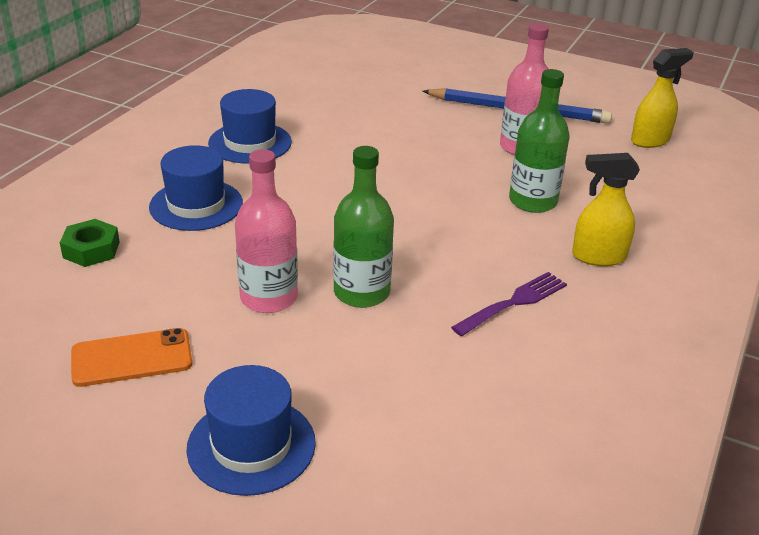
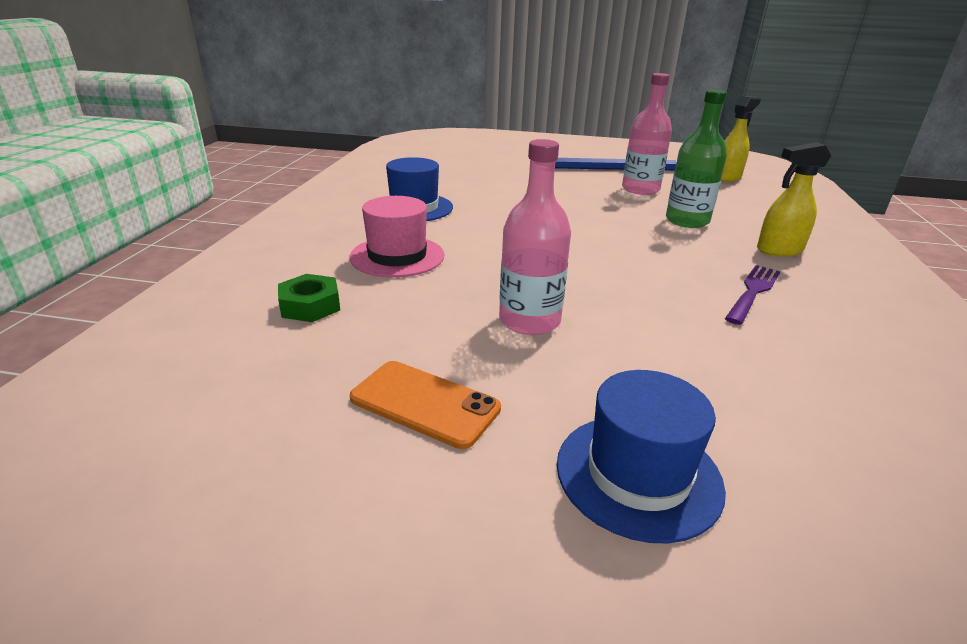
camera: 15 degrees left, 5 degrees down
(132, 358) = (424, 403): orange phone -> orange phone turned 60 degrees clockwise
(196, 205) = (397, 256): blue hat -> pink hat
(361, 292) = (614, 303): green bottle -> none

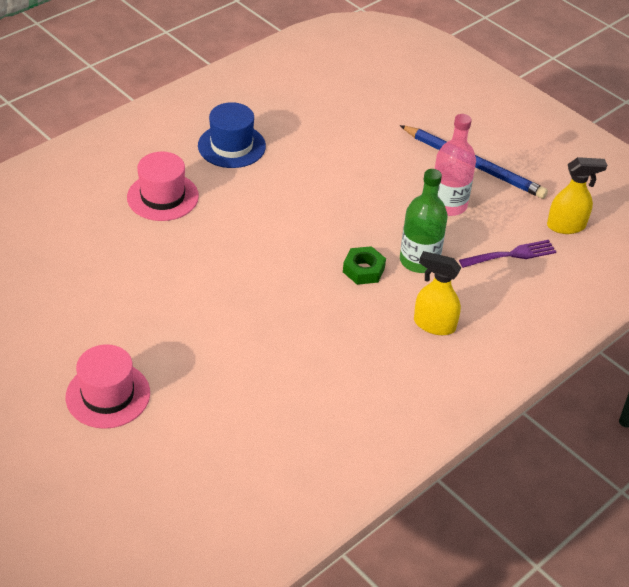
camera: 35 degrees right, 15 degrees up
(310, 306) = (74, 217): green nut -> green nut (363, 270)
(424, 403) = (64, 311): orange phone -> none
(529, 321) = (173, 291): pink bottle -> none
(638, 474) = (108, 395): blue hat -> pink hat
(753, 292) = (342, 344): purple fork -> purple fork (511, 255)

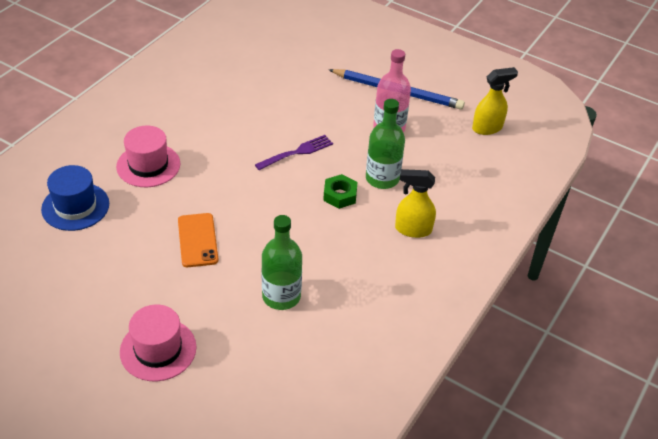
camera: 15 degrees left, 0 degrees up
(188, 288) = (197, 240): none -> orange phone
(231, 146) = (193, 111): blue hat -> blue hat (75, 206)
(259, 367) = (281, 296): none -> green bottle
(511, 255) = (453, 159): purple fork -> purple fork (297, 152)

